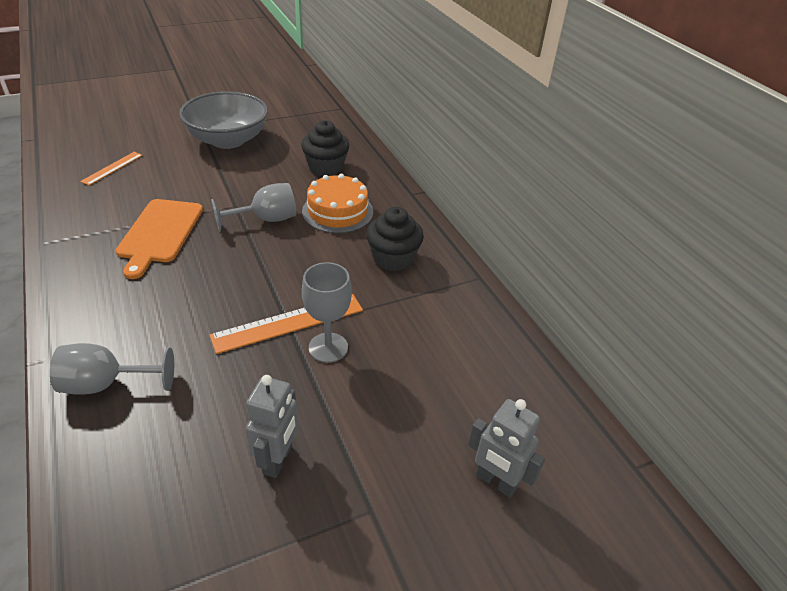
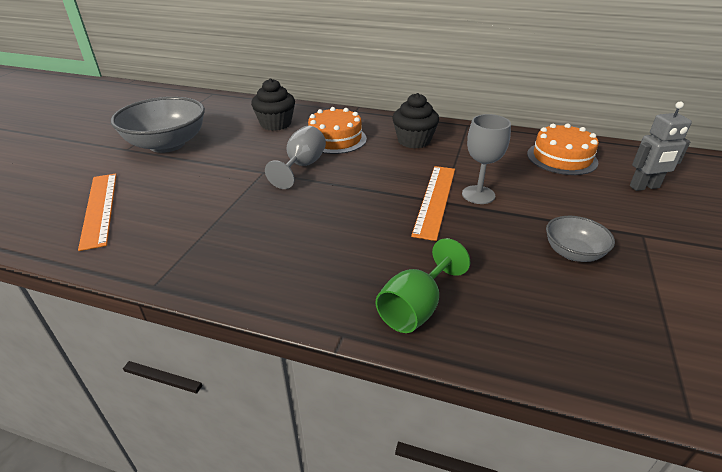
camera: 45 degrees left, 5 degrees down
(106, 384) = (416, 308): grey goblet -> green goblet
(112, 168) = (100, 208): orange ruler -> orange ruler, size x1.68
(159, 233) = (244, 216): orange cutting board -> none
(278, 459) = (573, 253): grey robot -> grey bowl
(487, 381) = (561, 158): none -> orange cake

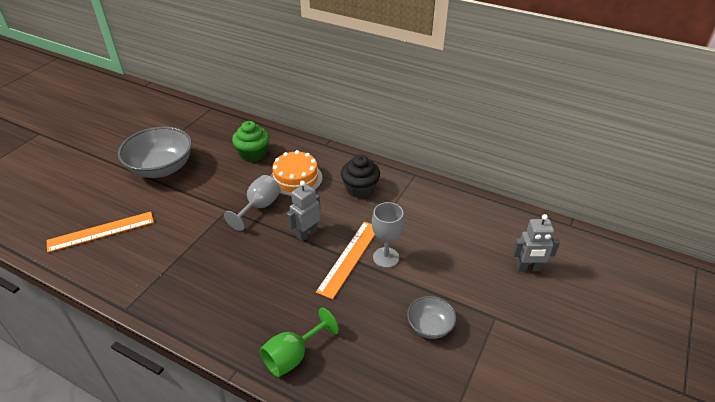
camera: 10 degrees right, 5 degrees up
(100, 208) = (101, 231): orange ruler -> orange ruler turned 75 degrees clockwise
(276, 124) = (253, 154): black cupcake -> green cupcake
(371, 184) = (306, 234): none -> grey robot
(561, 158) = (476, 225): orange cake -> none

